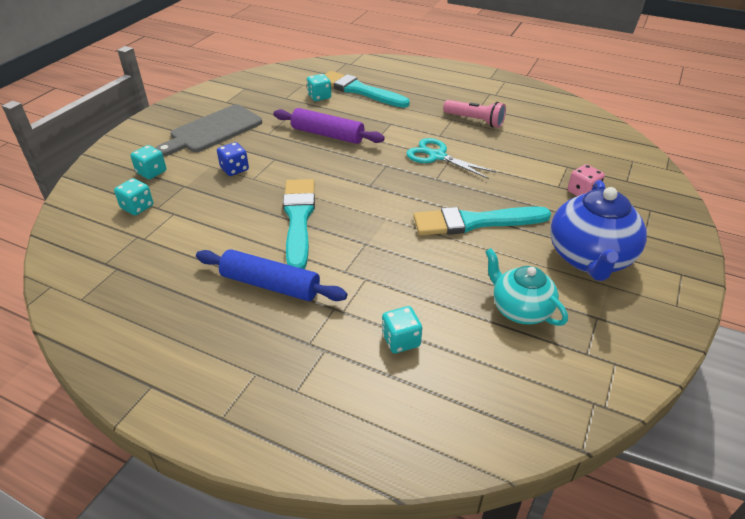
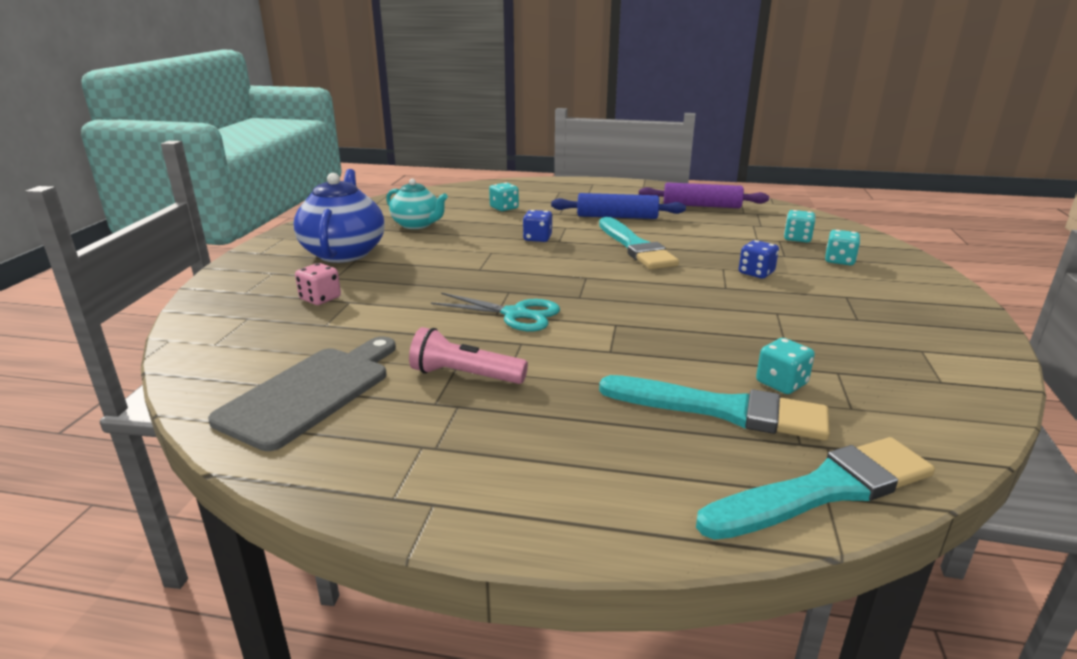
camera: 165 degrees right, 15 degrees down
(213, 130) = (856, 306): grey cutting board -> grey cutting board (310, 392)
(328, 135) = (691, 322): purple rolling pin -> purple rolling pin (701, 206)
(385, 251) = (537, 238): none -> blue dice
(475, 222) = (456, 262): turquoise brush -> turquoise brush (824, 490)

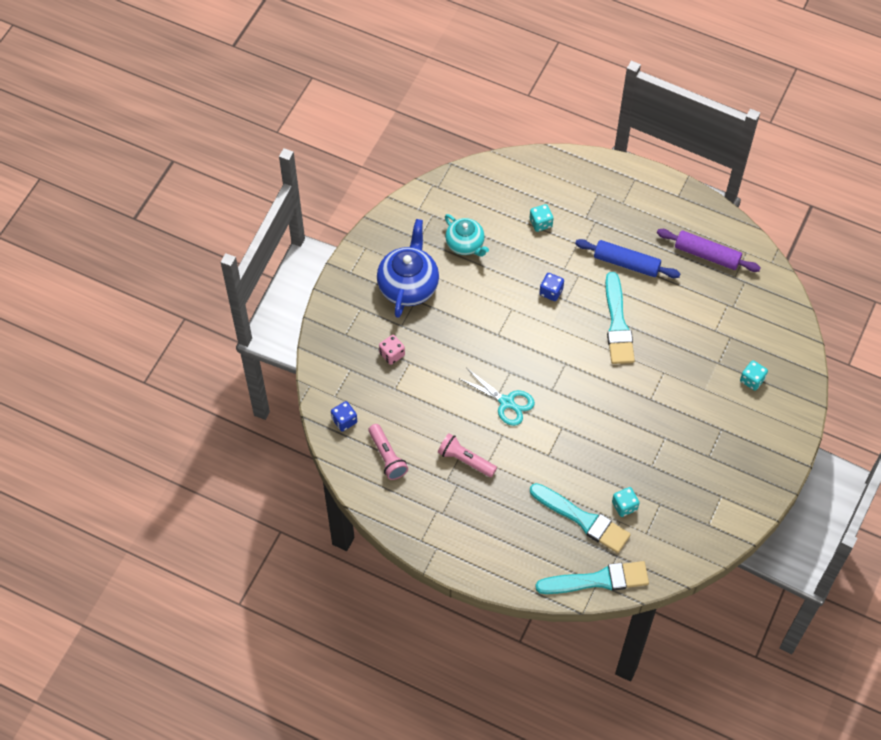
camera: 15 degrees right, 35 degrees up
(310, 392) = (387, 456): grey cutting board -> pink flashlight
(756, 273) = (682, 384): blue dice -> blue dice (344, 421)
(797, 238) = (746, 337): turquoise dice -> none

